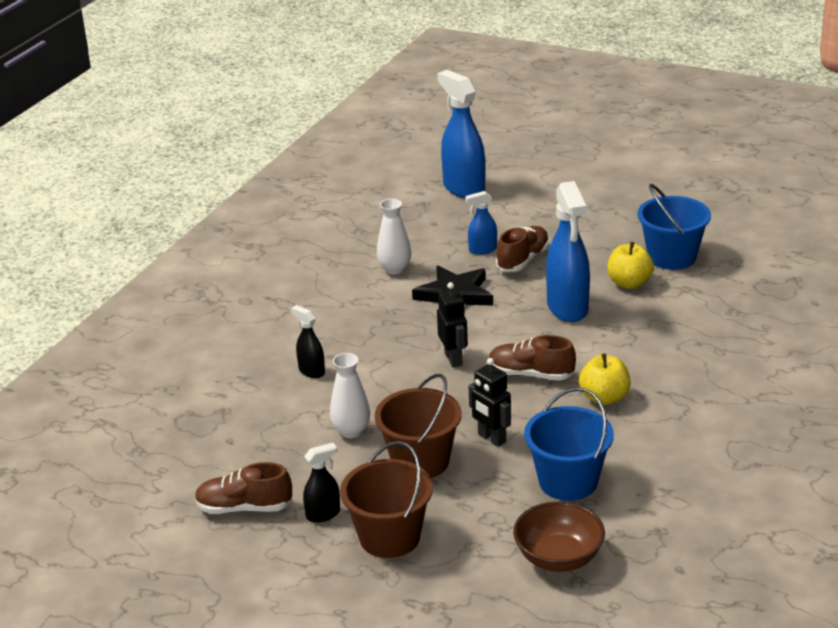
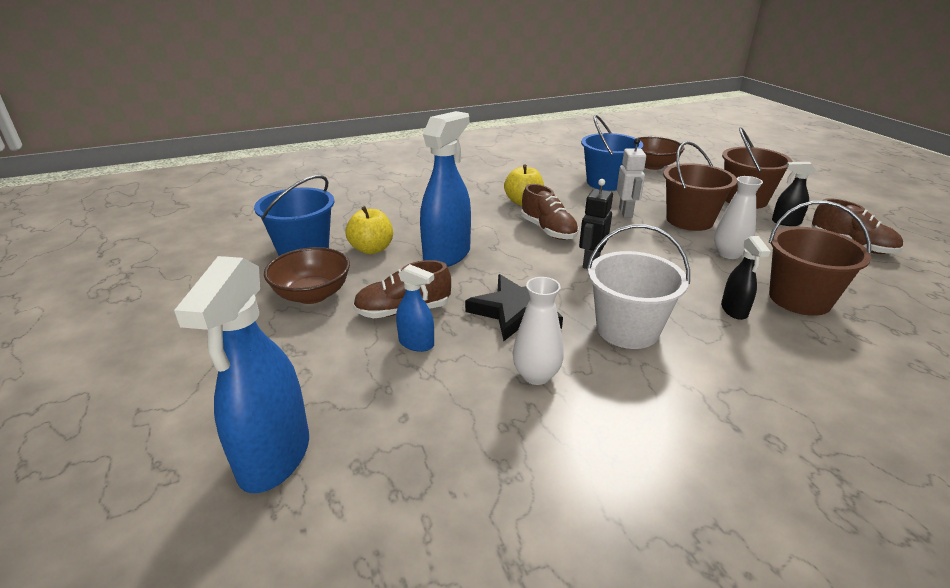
camera: 140 degrees left, 0 degrees up
(268, 408) = (799, 299): none -> brown bucket
(371, 320) = (627, 329): none -> white bucket
(491, 438) = (626, 212): black robot -> white robot
(595, 239) = (312, 294): none -> brown bowl

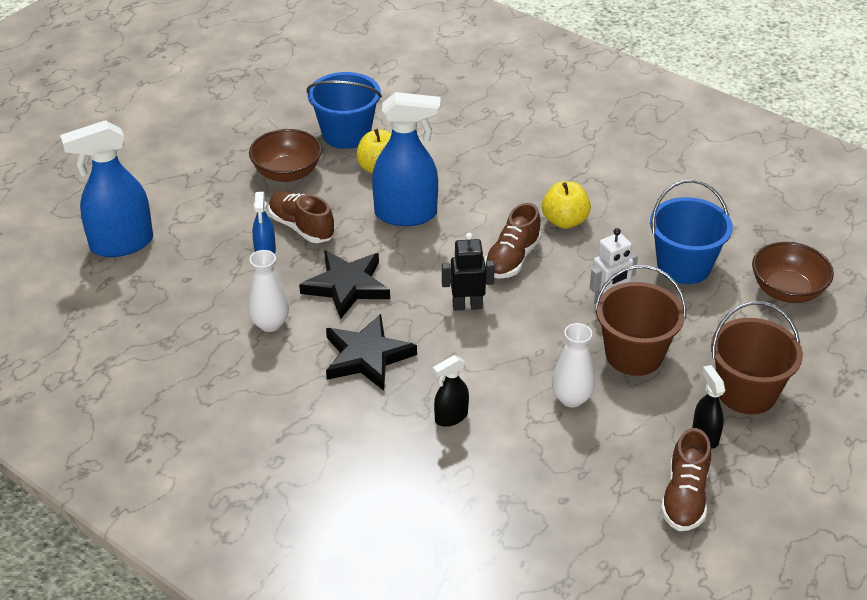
camera: 60 degrees right, 10 degrees up
(627, 329) = (367, 356): white bucket -> black star
(799, 299) = (510, 460): brown bucket -> none

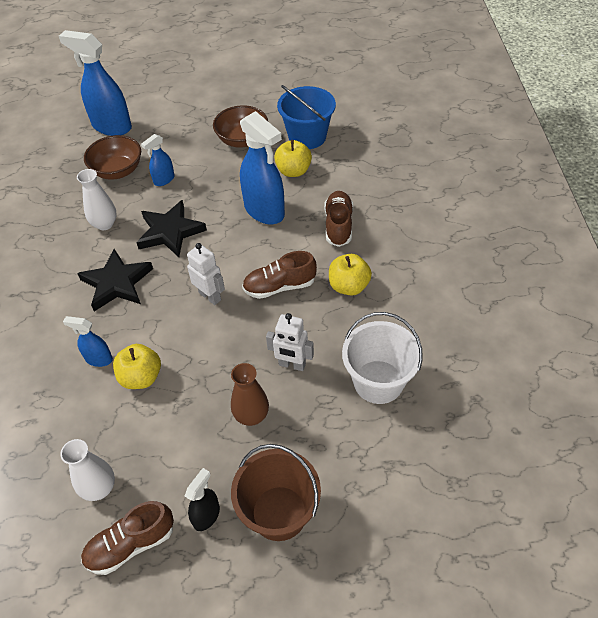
camera: 50 degrees right, 10 degrees up
(301, 227) = (201, 178): brown shoe -> brown shoe (338, 225)
(451, 417) = (98, 359): black spray bottle -> blue spray bottle
(467, 306) = (210, 296): black robot -> white robot
(509, 400) = (141, 377): none -> yellow apple
(571, 398) = (173, 409): white vase -> white vase (99, 488)
(634, 355) = (251, 415): brown bucket -> brown vase
(684, 266) = (378, 382): blue bucket -> white bucket
(787, 291) = (424, 465): brown bowl -> brown bowl (118, 171)

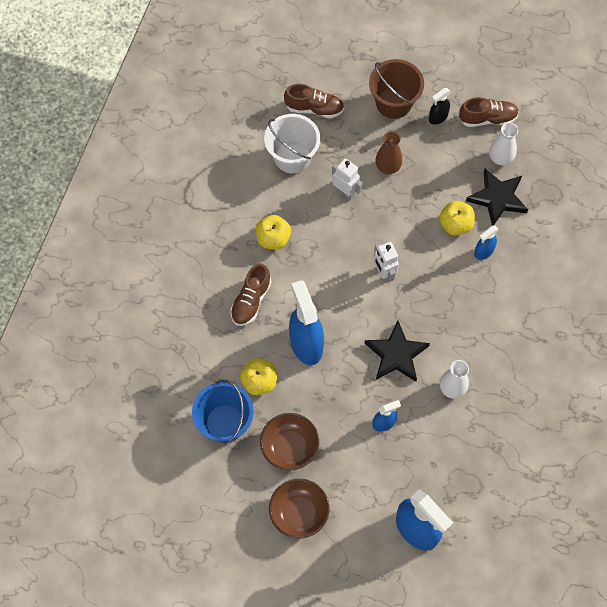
camera: 160 degrees left, 15 degrees up
(98, 359) = (483, 252): blue spray bottle -> blue spray bottle turned 105 degrees clockwise
(117, 283) = (455, 317): black star -> black star (497, 198)
(118, 171) = (425, 456): brown bowl -> brown bowl (299, 513)
(279, 286) = (326, 260): brown shoe -> brown shoe (314, 108)

